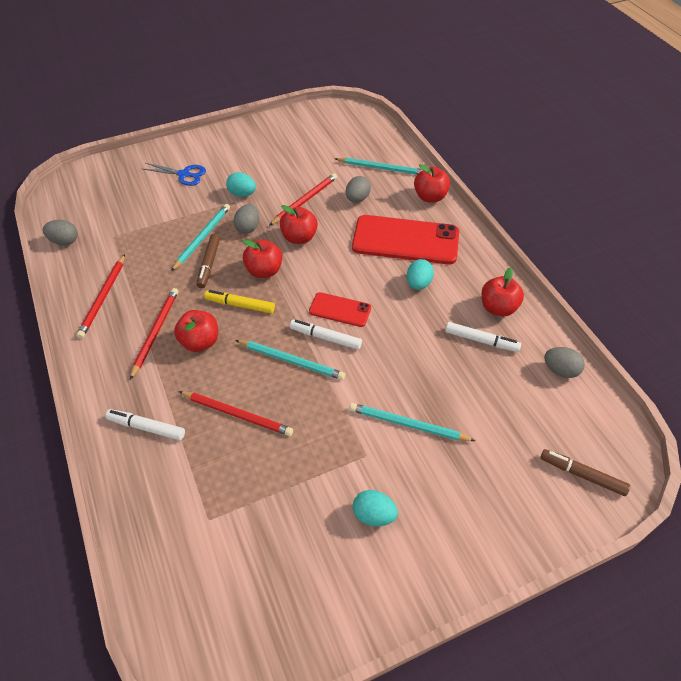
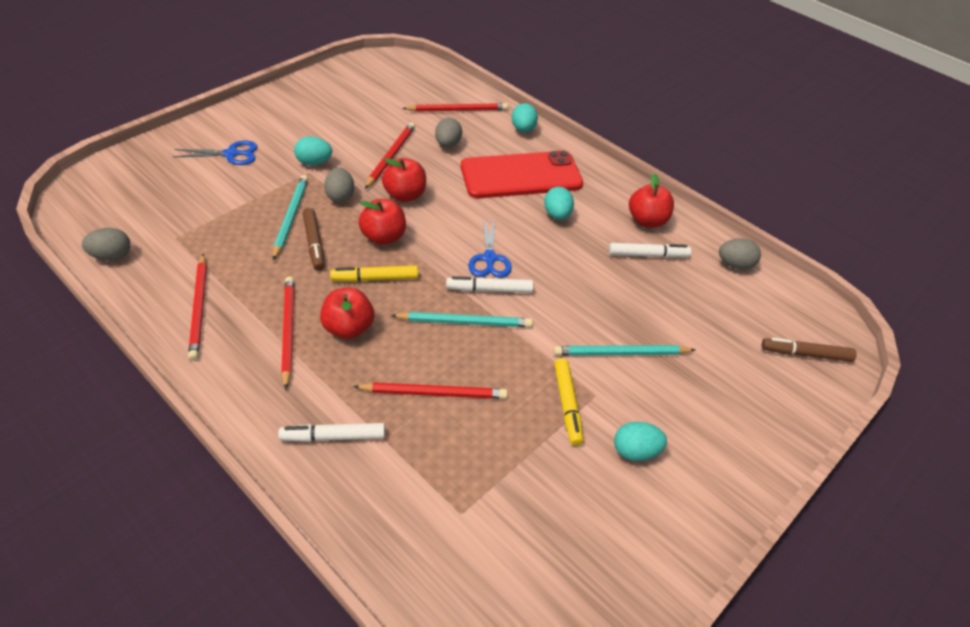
camera: 25 degrees left, 5 degrees down
(338, 456) = (567, 405): none -> yellow marker
(340, 310) = (489, 258): red phone -> blue scissors
(381, 168) = (457, 110): turquoise pencil -> red pencil
(430, 197) = (523, 129): red apple -> turquoise egg

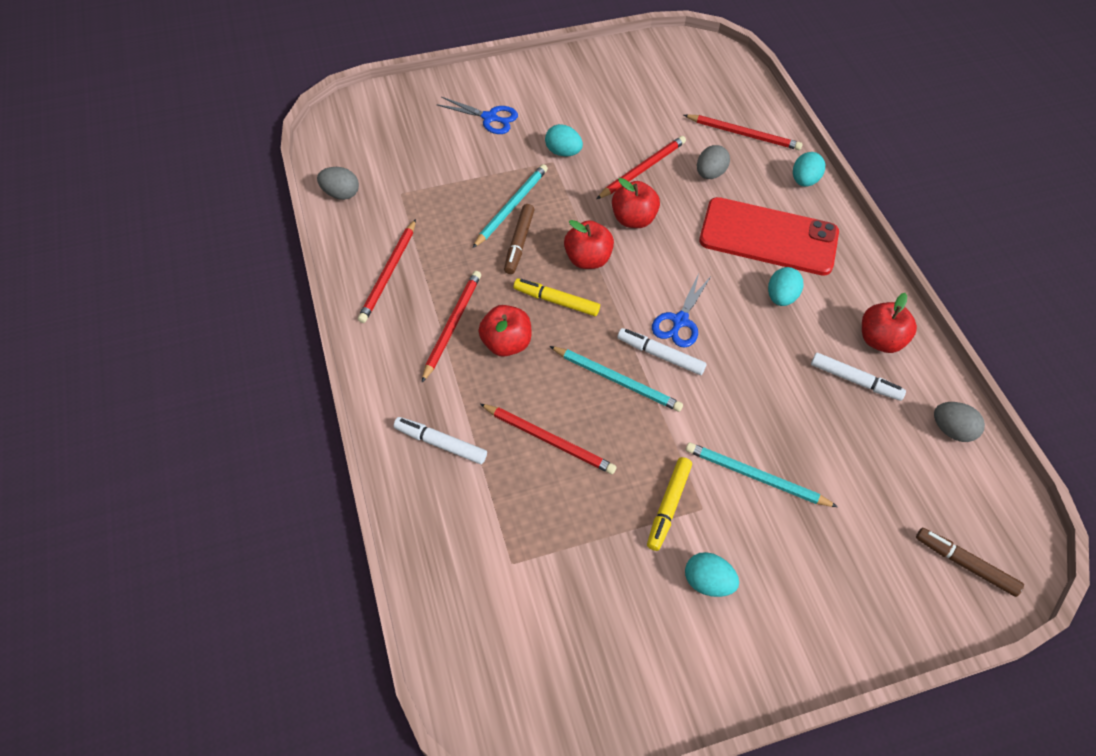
camera: 30 degrees right, 10 degrees up
(340, 196) = (569, 199): grey egg -> none

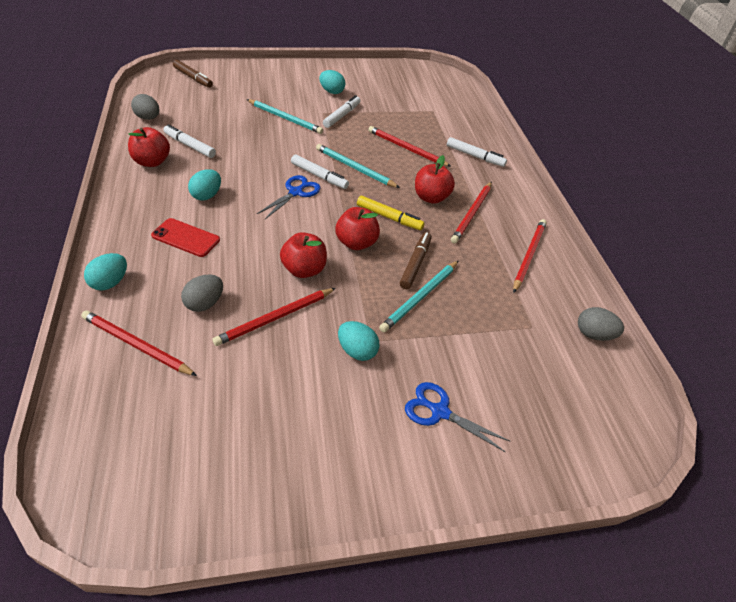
camera: 175 degrees left, 10 degrees down
(668, 506) = (342, 116): yellow marker -> white marker
(768, 237) = (186, 238): red phone -> red phone, size x0.52

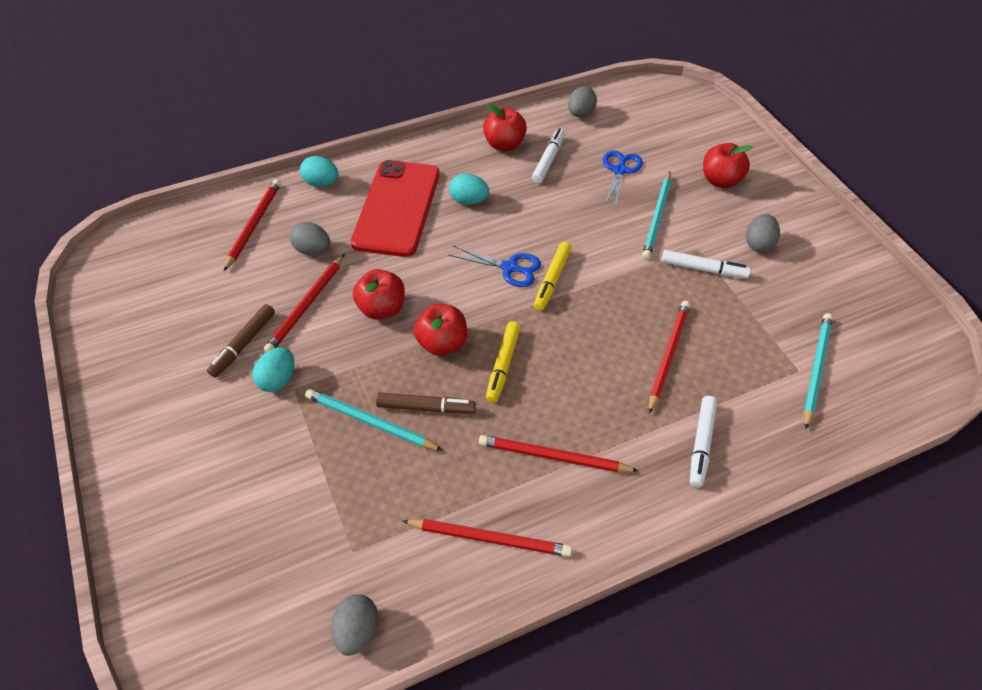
camera: 80 degrees right, 5 degrees up
(186, 238) = (397, 208): red phone -> red phone, size x1.93
(193, 78) = (688, 116): brown marker -> brown marker (243, 344)
(275, 318) = (307, 305): red pencil -> red pencil turned 105 degrees counterclockwise
(319, 176) = (552, 280): white marker -> yellow marker
(332, 92) = (758, 244): turquoise egg -> grey egg
(355, 168) = (588, 310): turquoise pencil -> turquoise pencil (816, 370)
(431, 197) = (566, 403): red apple -> red apple (720, 180)
(440, 412) = (210, 466): blue scissors -> blue scissors (620, 171)

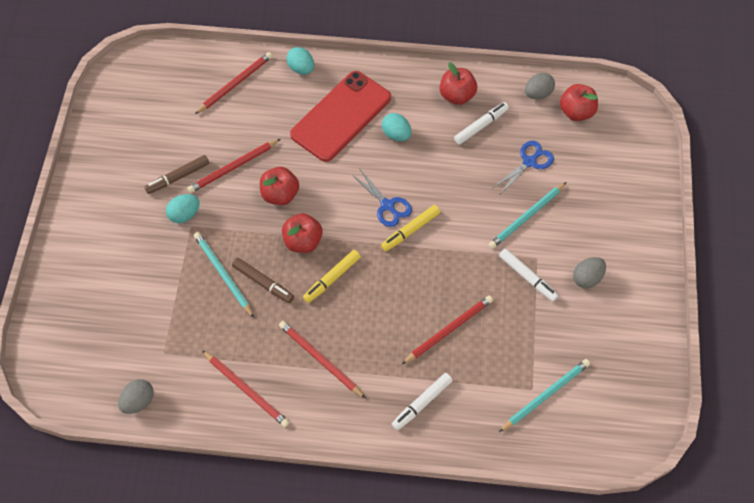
camera: 30 degrees right, 10 degrees up
(312, 250) = (262, 124): grey egg -> none
(720, 180) = (603, 209): red apple -> red apple (576, 112)

